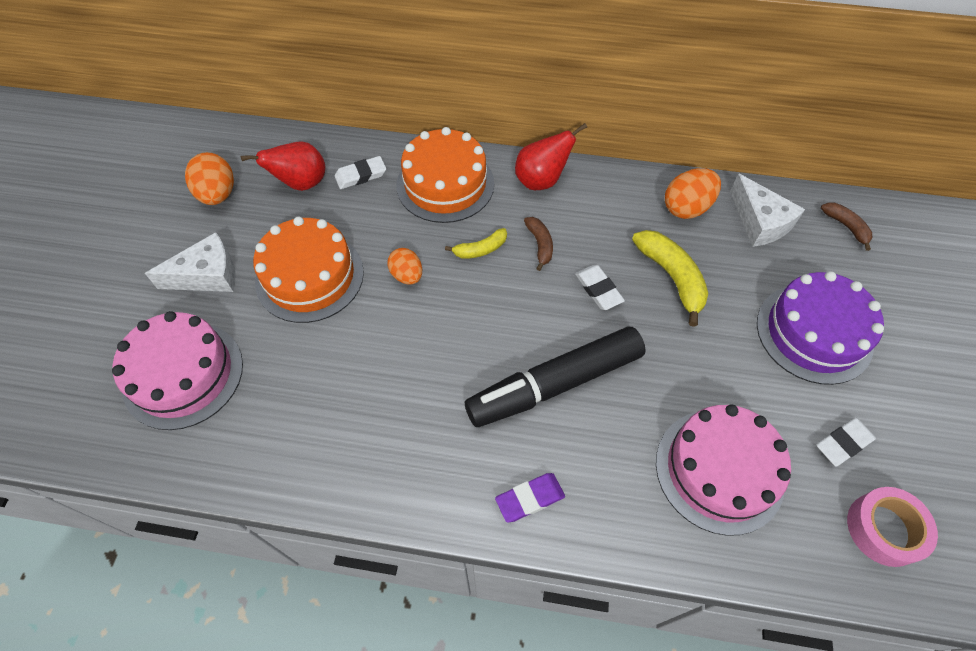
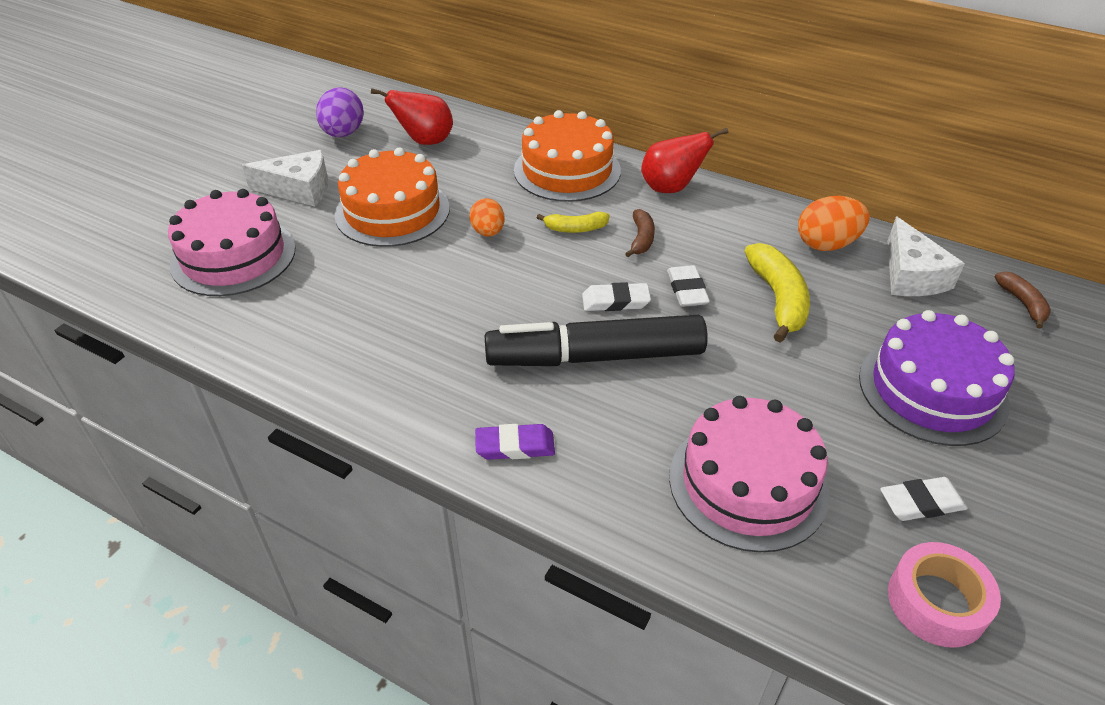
camera: 20 degrees right, 15 degrees down
(218, 194) = (343, 133): orange egg -> purple egg
(361, 175) = (486, 147): white eraser -> white eraser (615, 301)

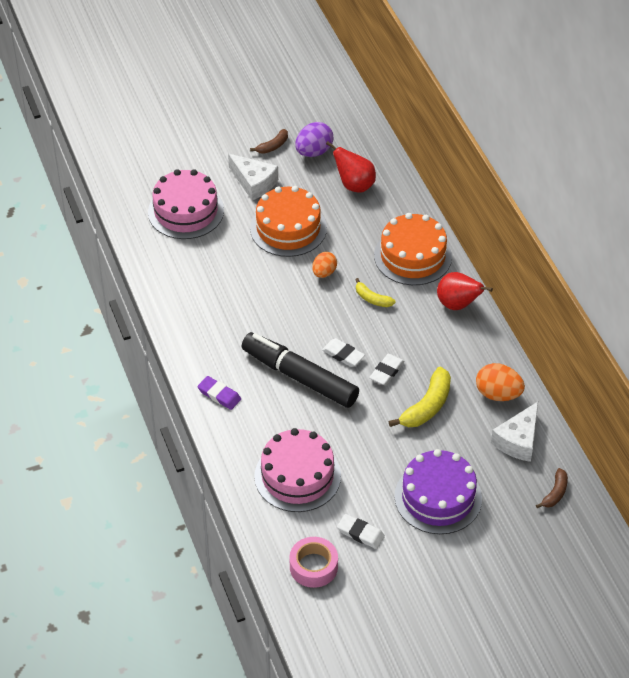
camera: 40 degrees right, 5 degrees up
(641, 239) = (400, 327): brown banana -> brown banana (273, 146)

